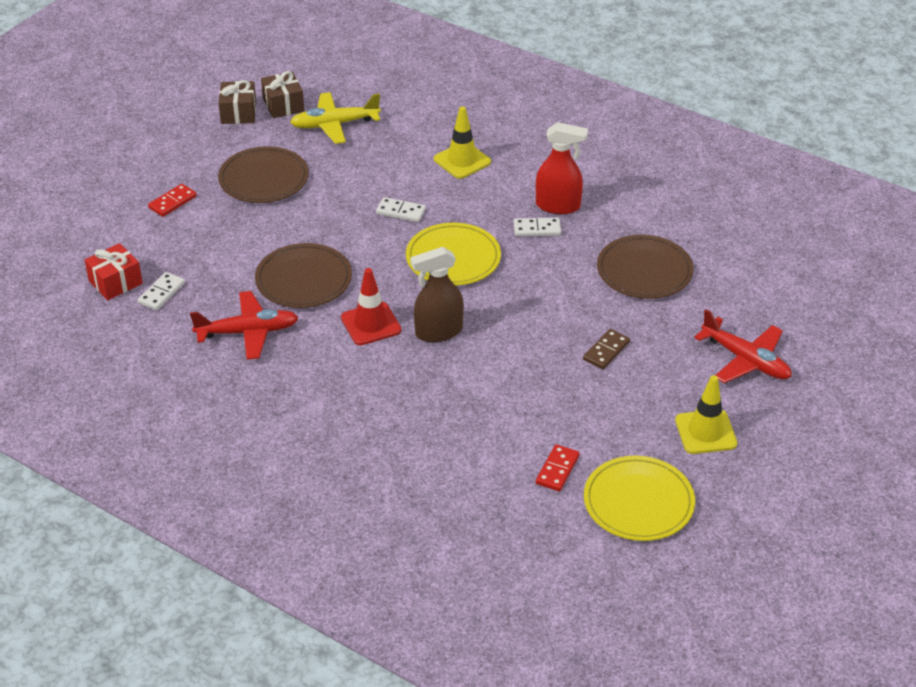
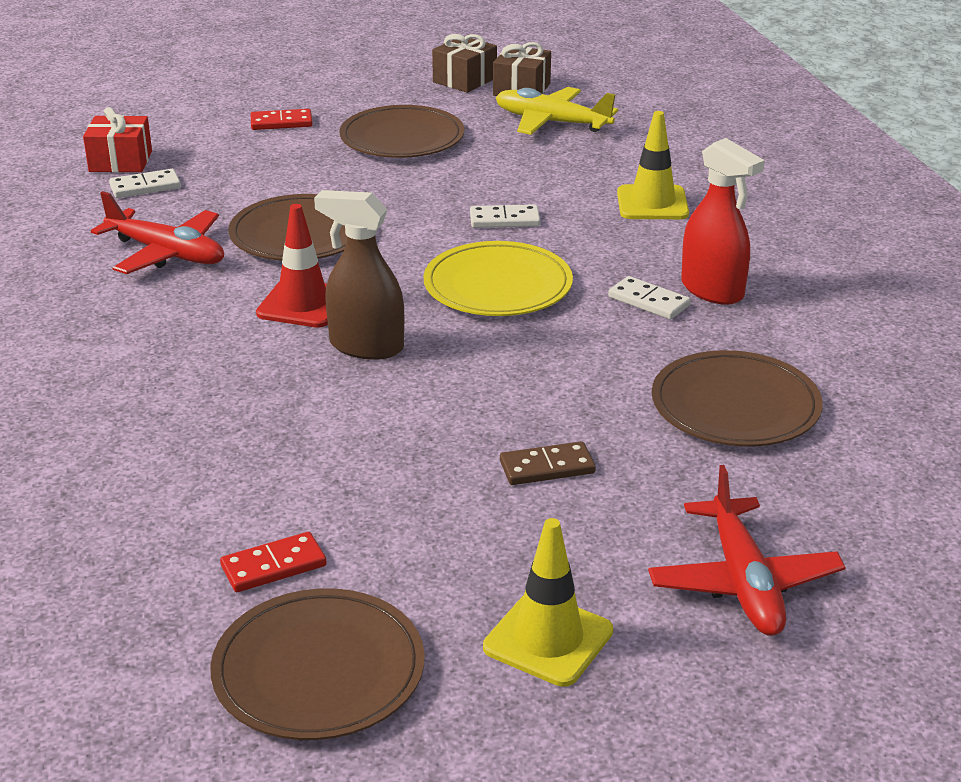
camera: 40 degrees right, 10 degrees down
(401, 212) = (504, 220): white domino -> white domino turned 60 degrees counterclockwise
(638, 502) = (318, 670): yellow plate -> brown plate

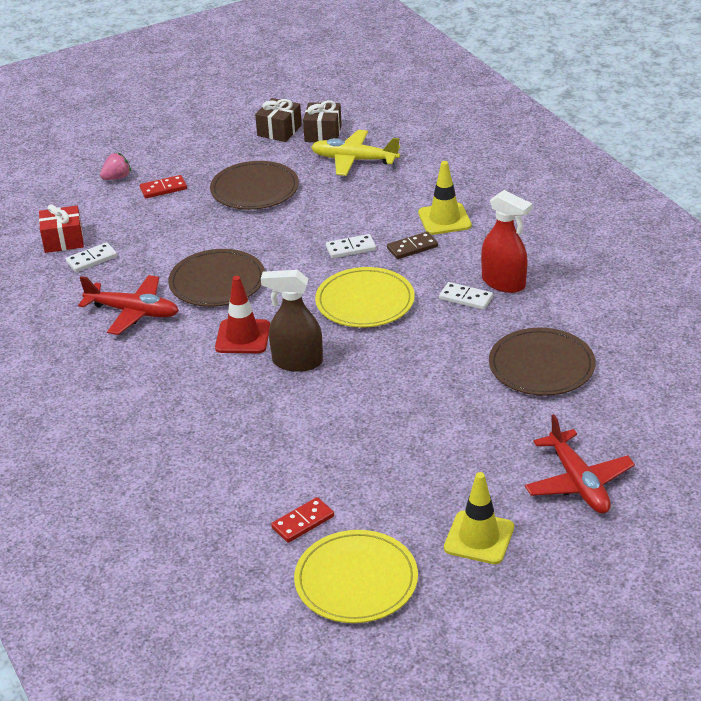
camera: 10 degrees left, 5 degrees up
(227, 104) = (117, 178): none -> pink strawberry
(318, 670) = (356, 580): brown plate -> yellow plate
(547, 467) = (441, 428): brown domino -> brown domino (412, 247)

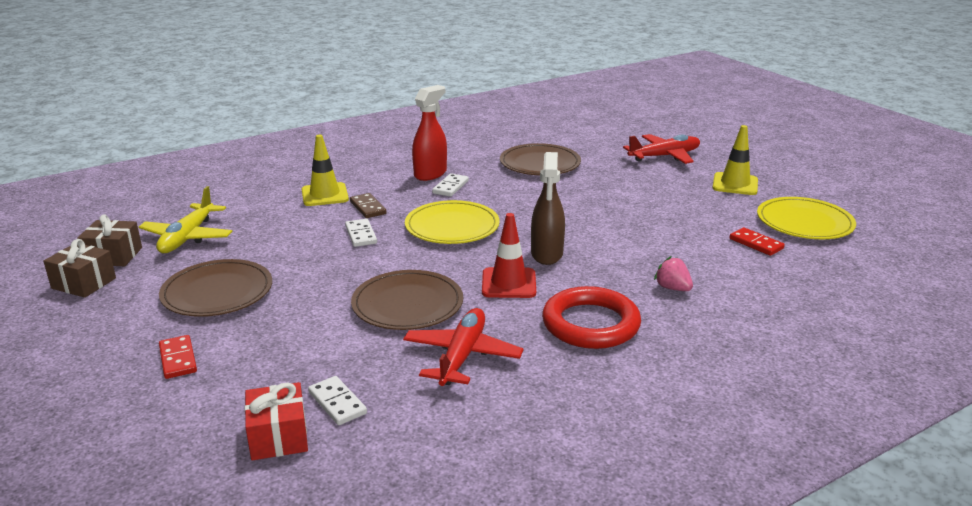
camera: 95 degrees left, 10 degrees down
(117, 178) = (121, 404): pink strawberry -> pink strawberry (672, 288)
(163, 382) = (590, 324): none -> red ring

